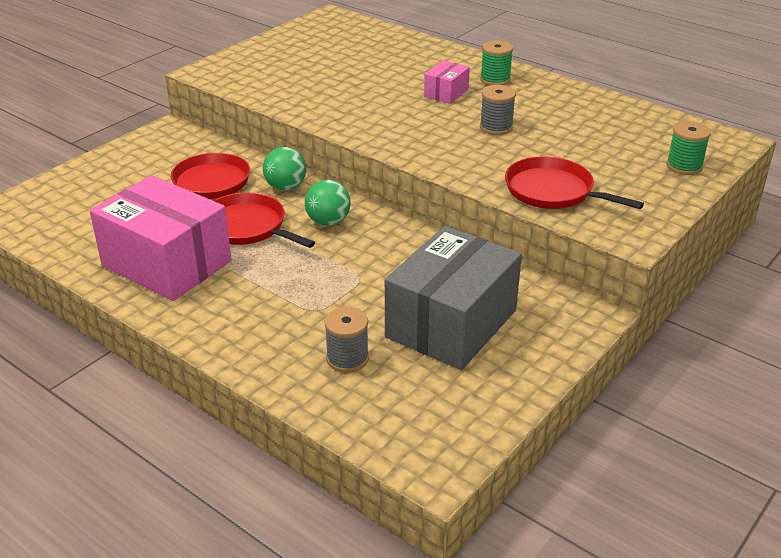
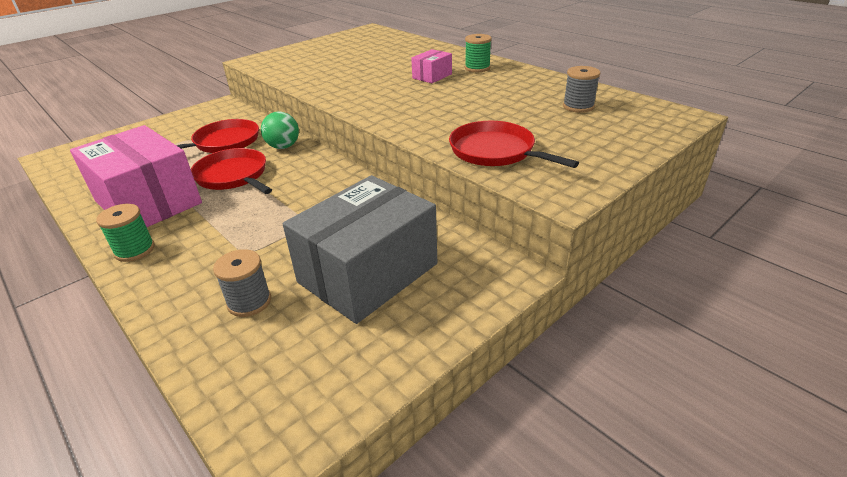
camera: 10 degrees right, 0 degrees up
(328, 222) = (302, 175): green ball -> none
(496, 127) = (463, 100): grey spool -> grey spool (578, 106)
(684, 166) = (631, 135): green spool -> green spool (135, 250)

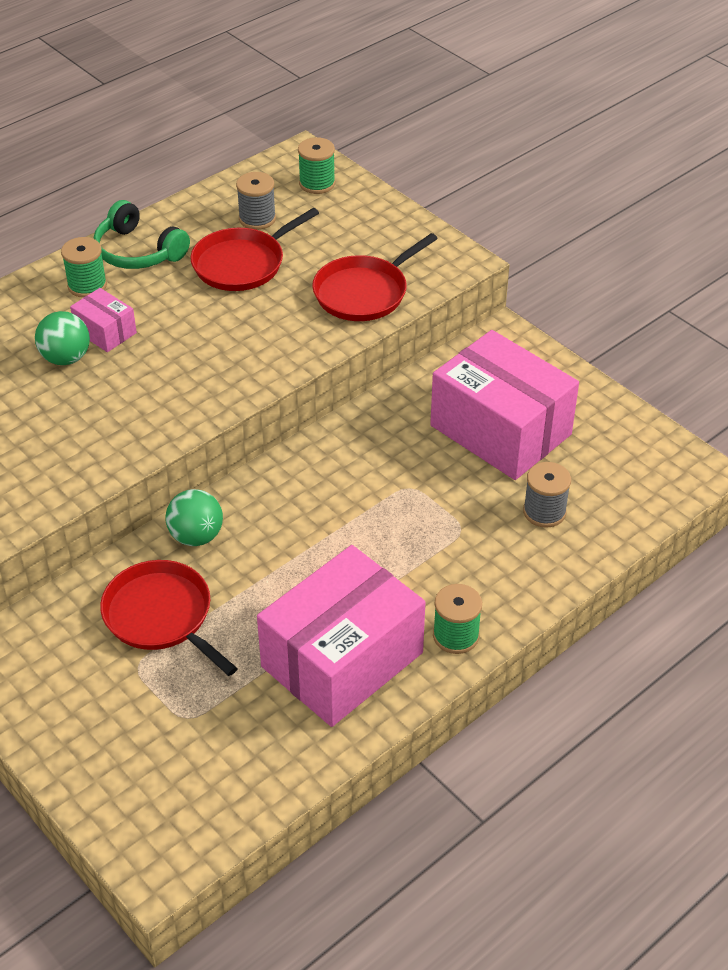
camera: 90 degrees left, 10 degrees up
(233, 176) = (281, 578): red pan -> red pan (242, 263)
(368, 273) = (500, 430): grey box -> pink box
(406, 70) = (66, 358): none -> green ball
(518, 76) = (138, 251): none -> green headphones
(645, 124) = (317, 183): none -> green spool

